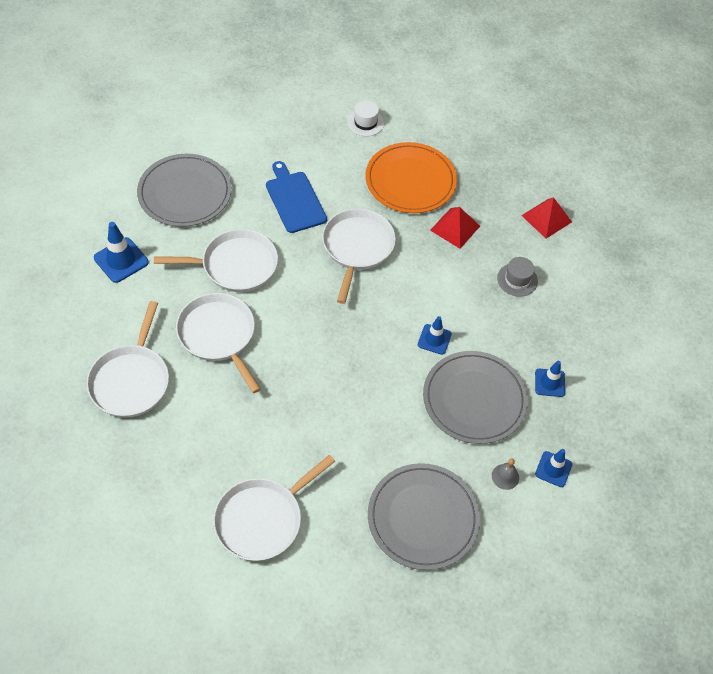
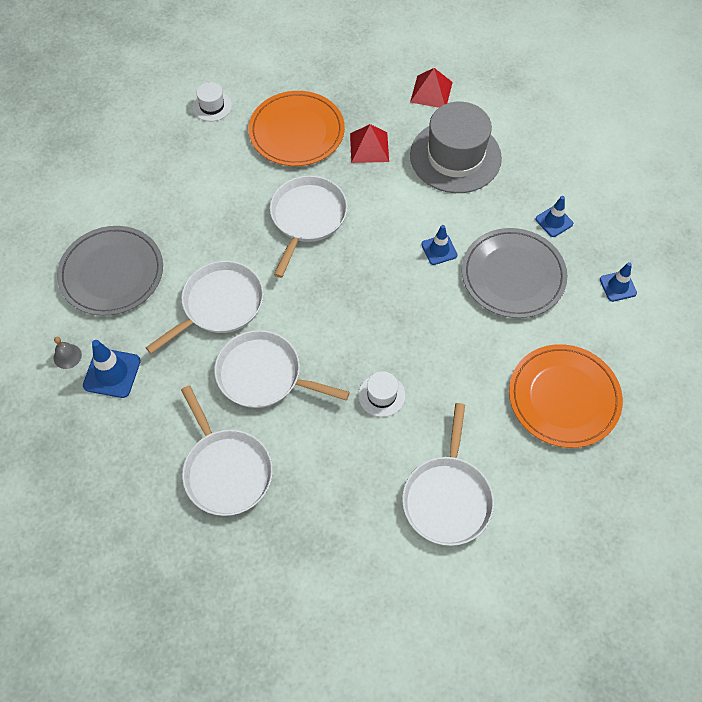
camera: 35 degrees left, 5 degrees up
(287, 411) = (381, 395): none -> white hat
(294, 199) = (215, 213): blue cutting board -> none
(357, 247) = (307, 217): white pan -> white pan turned 45 degrees clockwise
(423, 518) = (564, 397): grey plate -> orange plate
(505, 476) = (590, 318): grey bell -> grey bell (67, 356)
(517, 279) = (455, 156): grey hat -> grey hat, size x2.23

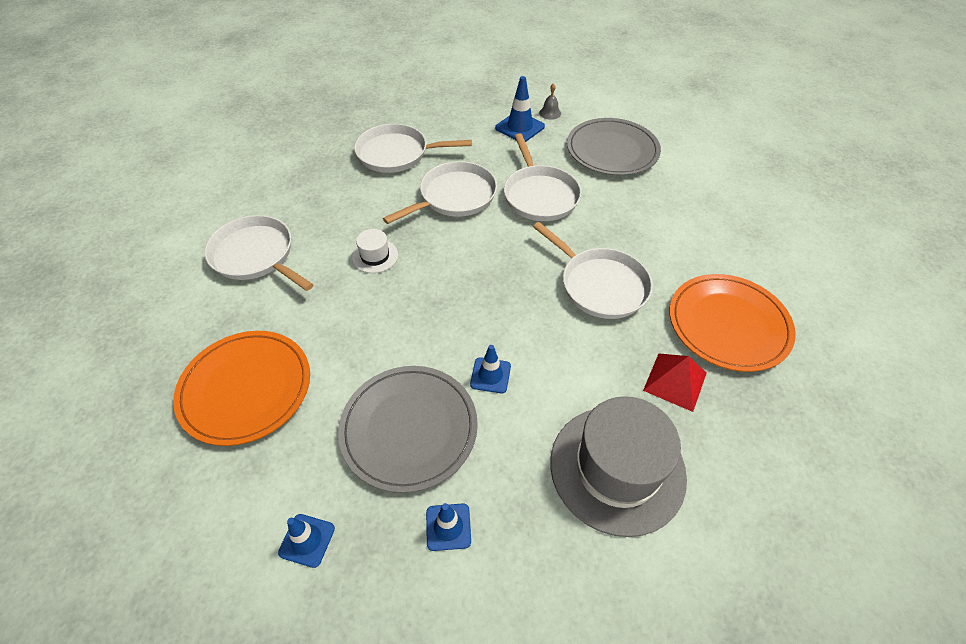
camera: 120 degrees right, 10 degrees down
(212, 106) = (794, 269): white hat -> none
(431, 92) = (751, 504): red pyramid -> none

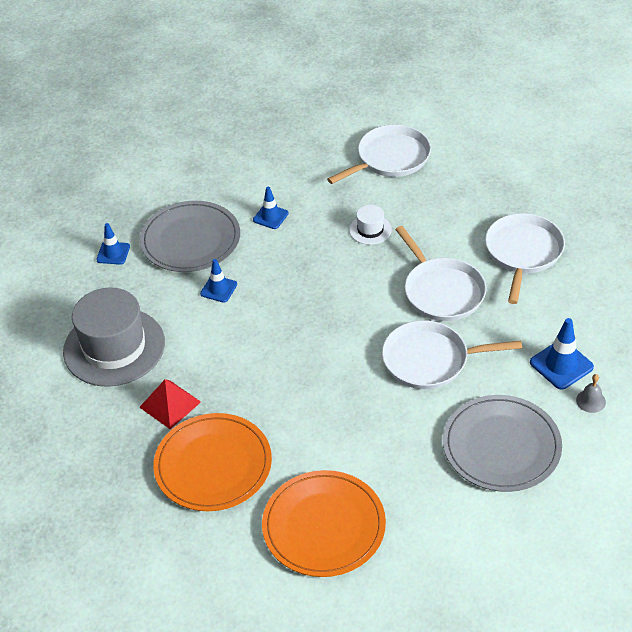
camera: 105 degrees right, 5 degrees down
(246, 388) = (255, 160): orange plate -> orange plate (324, 526)
(307, 540) = (133, 191): blue traffic cone -> blue traffic cone (270, 217)
(600, 285) = (290, 380): white pan -> none

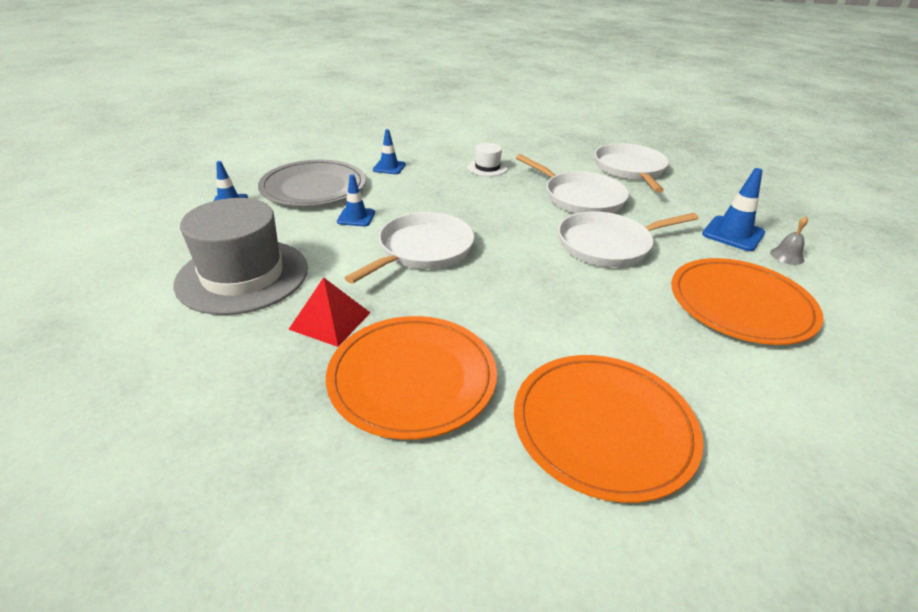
camera: 20 degrees left, 10 degrees down
(390, 158) = (478, 130): white pan -> white pan (422, 250)
(501, 446) = (741, 304): grey plate -> orange plate

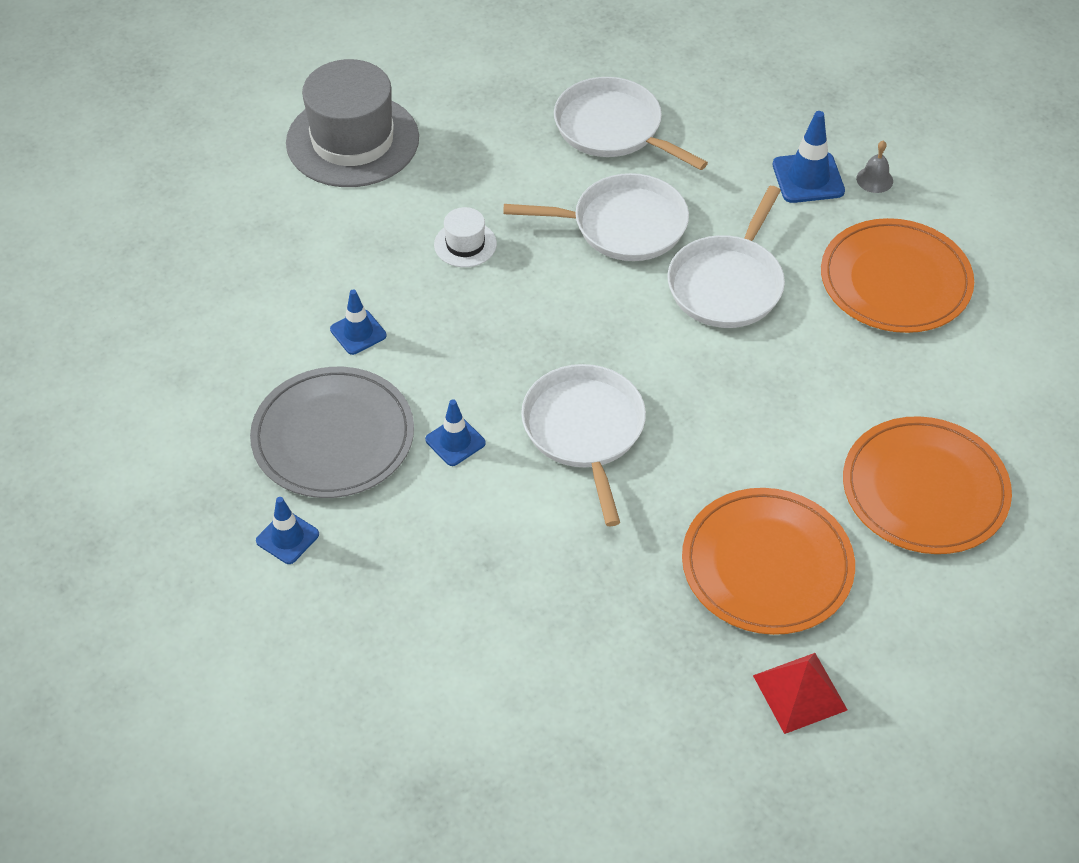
camera: 45 degrees left, 15 degrees up
(243, 275) = (481, 602): grey hat -> grey hat (352, 140)
(330, 320) = (633, 574): red pyramid -> red pyramid (800, 692)

